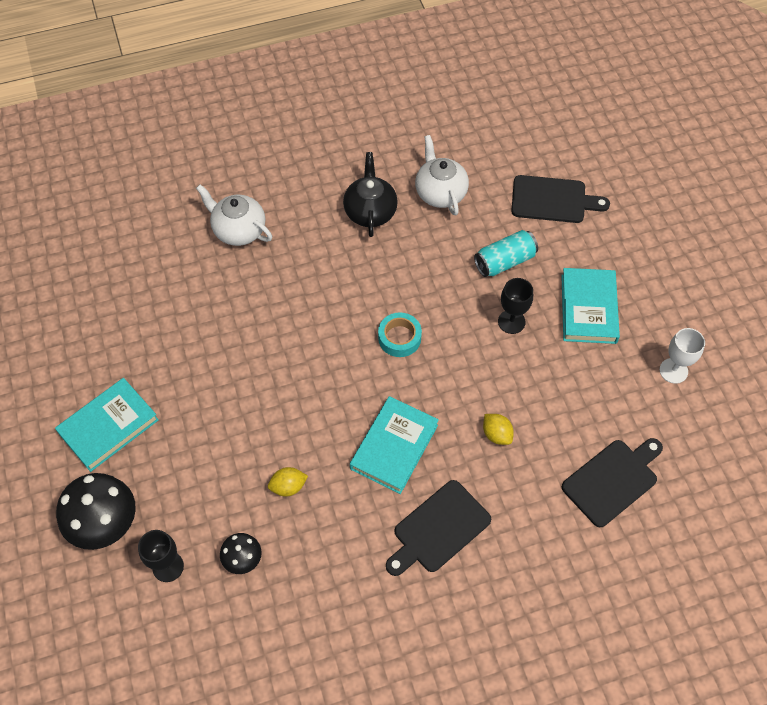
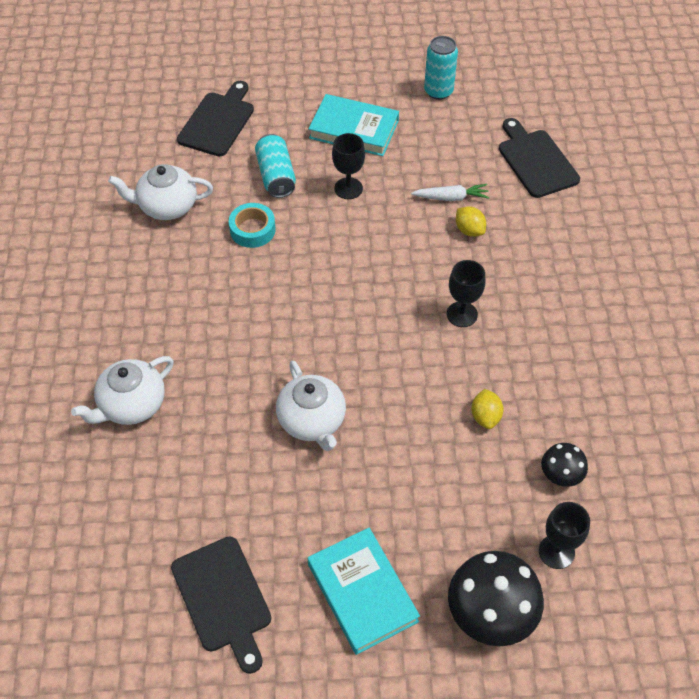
camera: 75 degrees left, 5 degrees down
(252, 355) = (312, 421): none -> white teapot
(370, 211) = (163, 272): black teapot -> none
(394, 447) = (462, 314): turquoise book -> black goblet
(399, 338) = (336, 282): turquoise tape -> turquoise tape (252, 230)
(438, 529) = (558, 298): black cutting board -> black cutting board (223, 598)
(496, 434) = (469, 230): yellow lemon -> yellow lemon turned 75 degrees clockwise
(532, 411) = (451, 197): none -> white carrot
(673, 371) = (438, 91): white goblet -> turquoise can

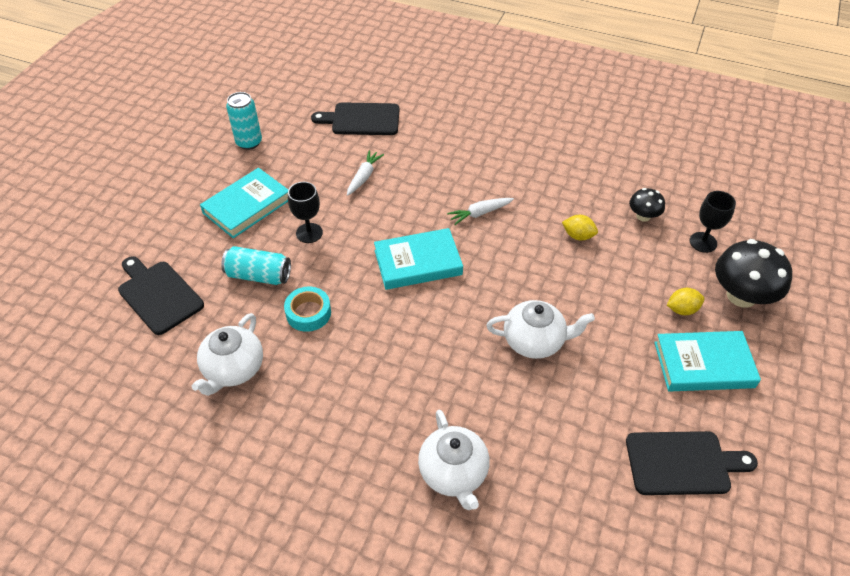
camera: 65 degrees left, 5 degrees down
(360, 287) = (418, 263): none -> turquoise book
(462, 314) = (479, 213): black goblet -> white carrot
(469, 230) = (403, 179): yellow lemon -> yellow lemon (682, 309)

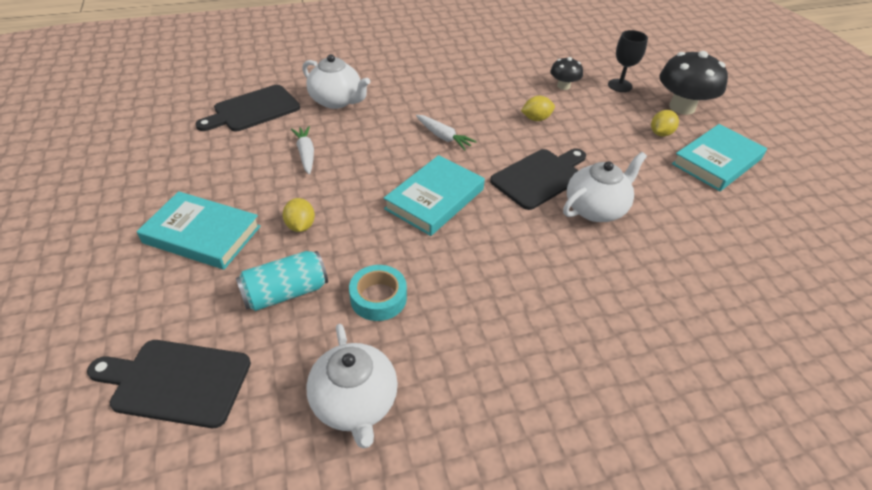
camera: 40 degrees left, 5 degrees down
(247, 206) = (202, 235): turquoise book -> turquoise book turned 75 degrees counterclockwise
(249, 142) = (143, 176): turquoise can -> none
(309, 233) = (300, 226): black goblet -> yellow lemon
(454, 473) = (664, 353): white teapot -> white teapot (337, 101)
(479, 213) = (443, 137): white carrot -> white carrot turned 75 degrees counterclockwise
(682, 463) = (788, 234): black cutting board -> black cutting board (540, 177)

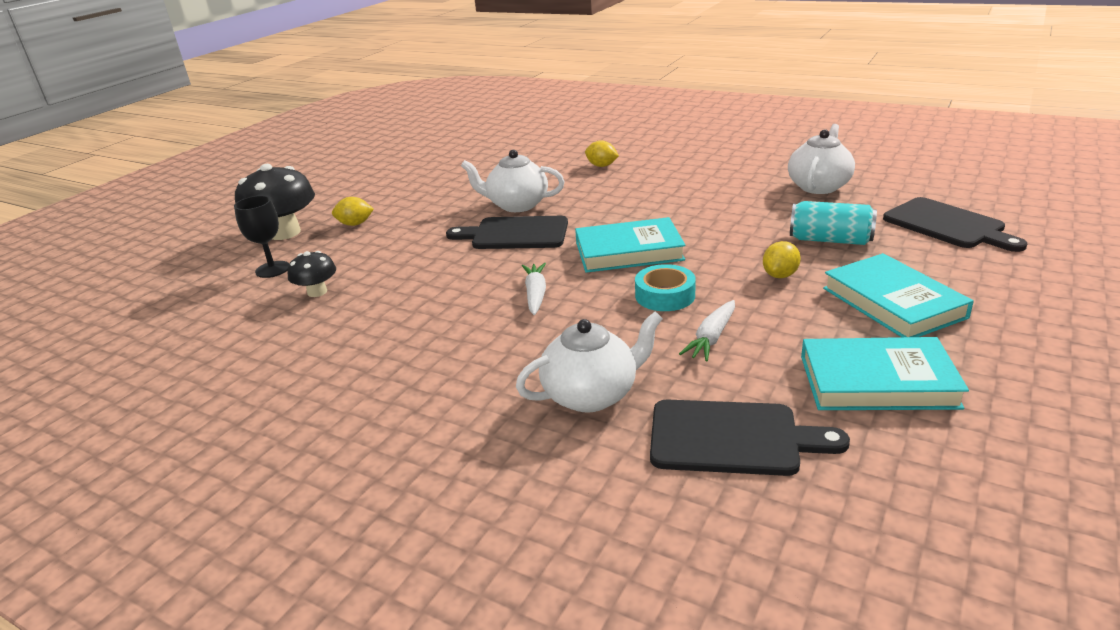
camera: 130 degrees left, 15 degrees down
(337, 101) = (591, 394): white teapot -> white teapot turned 75 degrees clockwise
(378, 298) = (755, 216): turquoise tape -> turquoise tape (665, 295)
(536, 119) = (417, 274): yellow lemon -> yellow lemon (602, 166)
(717, 161) = (371, 197): turquoise book -> turquoise book (877, 381)

